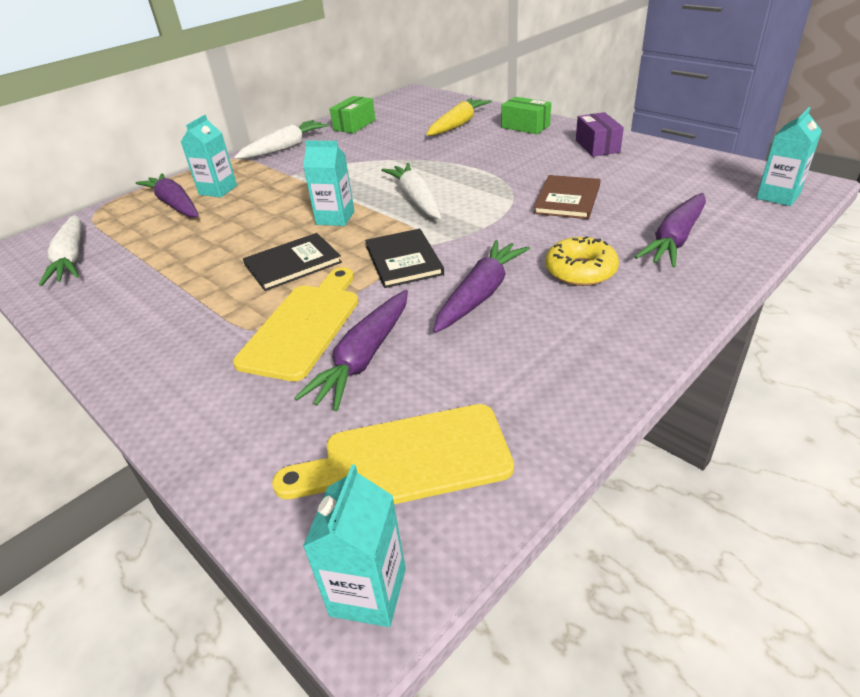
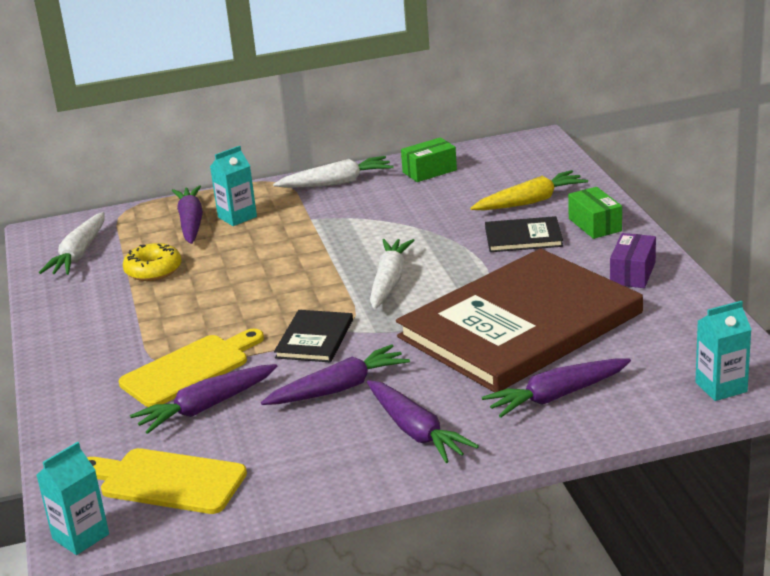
camera: 30 degrees right, 10 degrees down
(293, 264) = (230, 313): black book -> black book (523, 237)
(335, 218) = (303, 279): turquoise carton -> none
(567, 199) = (520, 325): brown book -> brown book, size x2.49
(580, 270) = (439, 396): yellow donut -> yellow donut (153, 270)
(603, 307) = (416, 431): none -> purple carrot

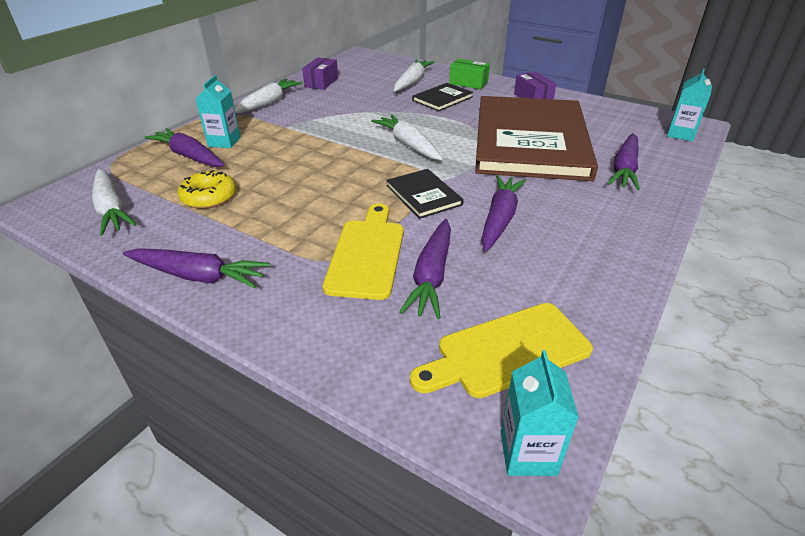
camera: 45 degrees left, 10 degrees up
(416, 431) = (597, 223): purple carrot -> purple carrot (198, 276)
(429, 171) = (321, 82): green box -> purple box
(530, 201) = (412, 82): yellow carrot -> white carrot

